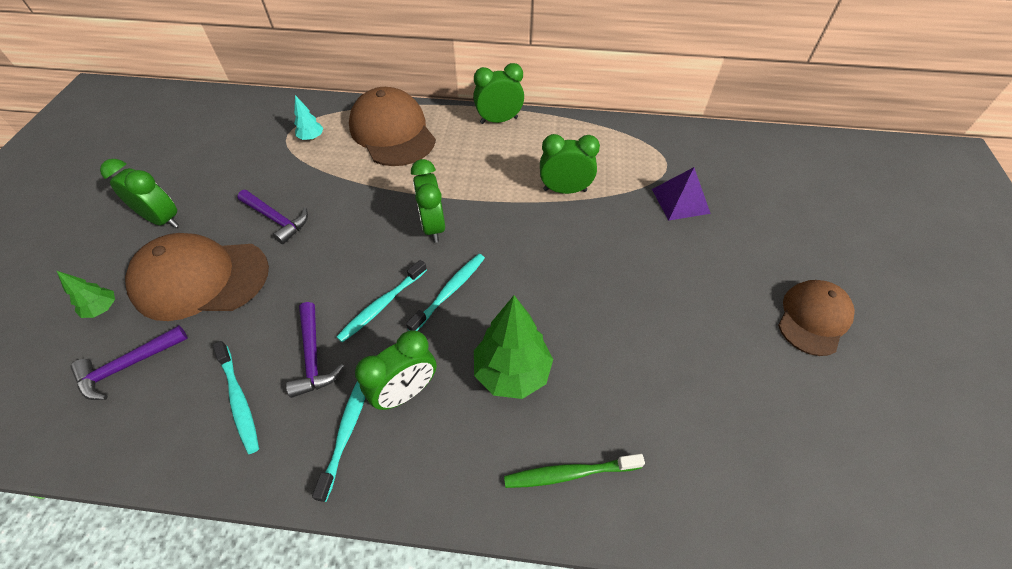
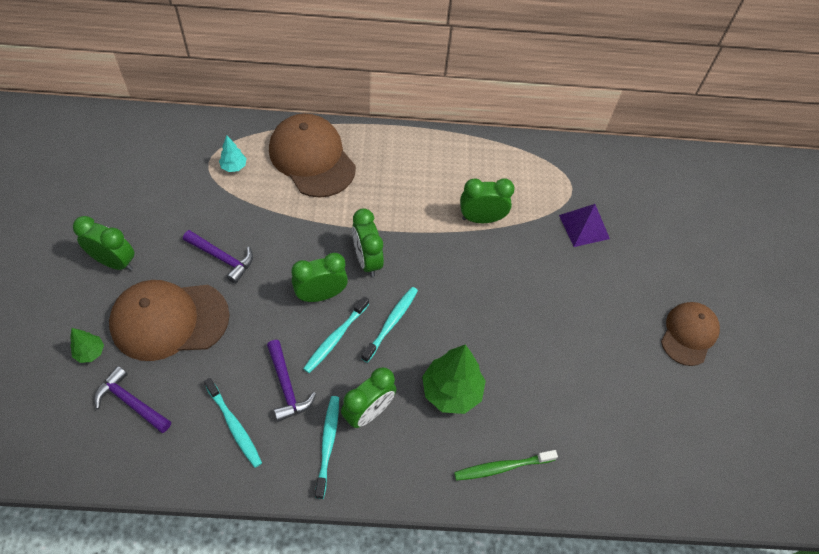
camera: 10 degrees left, 5 degrees up
(128, 366) = (131, 402): purple hammer -> purple hammer turned 75 degrees clockwise
(499, 120) = (413, 142): green clock -> green clock (321, 295)

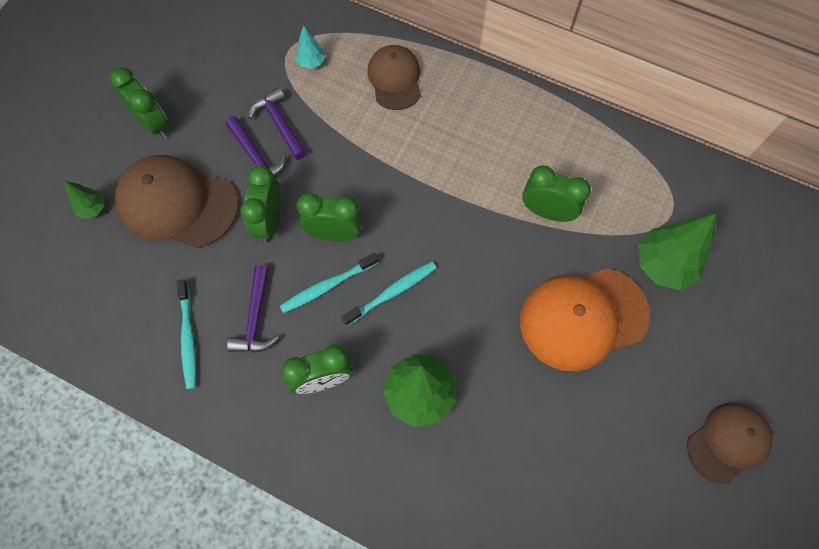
camera: 30 degrees right, 10 degrees up
(131, 402) = (107, 273): purple hammer -> purple hammer (280, 124)
(312, 158) = (395, 79): brown cap -> brown cap, size x0.64
(328, 444) = (268, 395): turquoise toothbrush -> none
(367, 260) = (399, 214): green clock -> green clock (270, 222)
(502, 467) = (433, 500): green toothbrush -> none
(546, 286) = (583, 318): none -> orange cap
(584, 227) = (663, 265): purple pyramid -> green tree

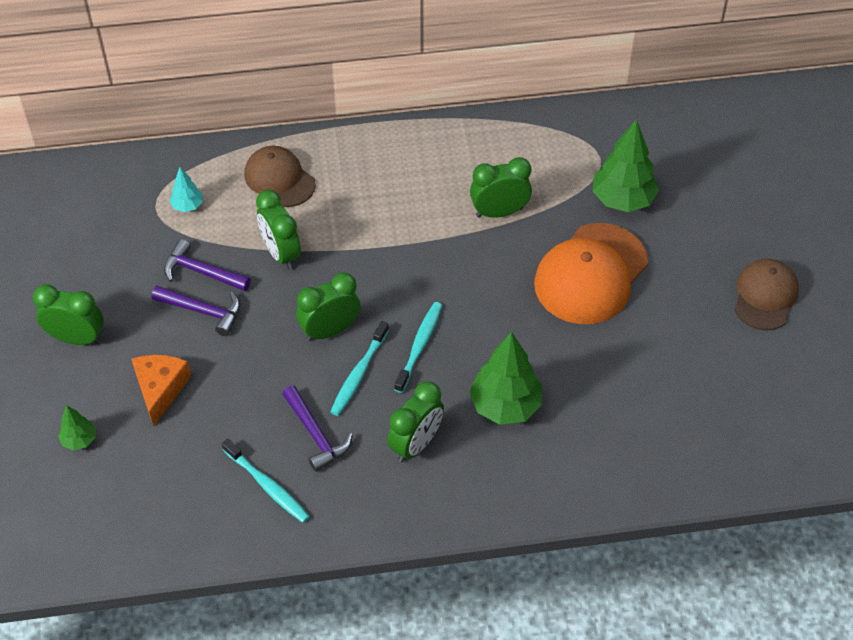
camera: 35 degrees left, 15 degrees down
(177, 203) = (160, 389): brown cap -> orange cheese
(270, 222) = (262, 354): green clock -> green clock (281, 253)

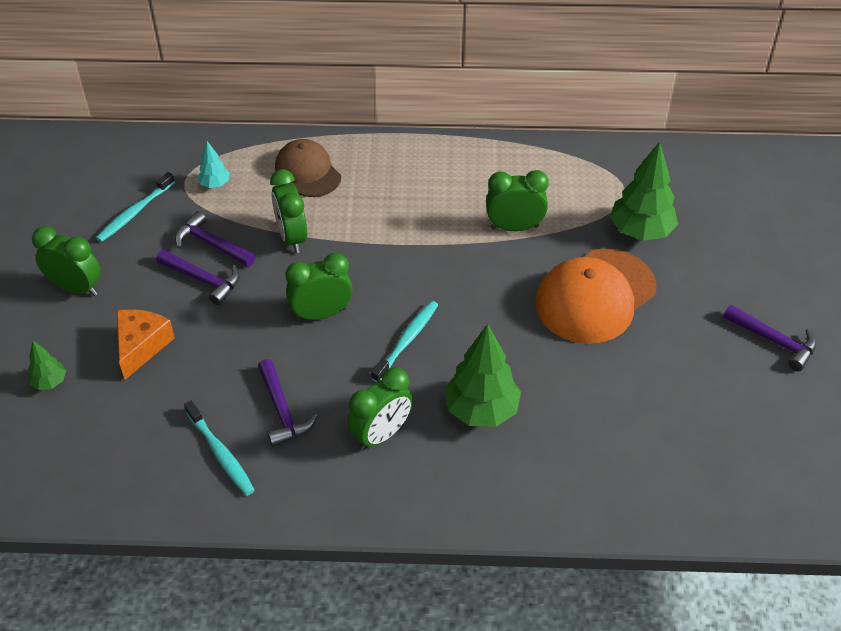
camera: 10 degrees right, 5 degrees down
(358, 374) = (339, 358): turquoise toothbrush -> turquoise toothbrush (134, 213)
(765, 296) = (774, 341): brown cap -> purple hammer

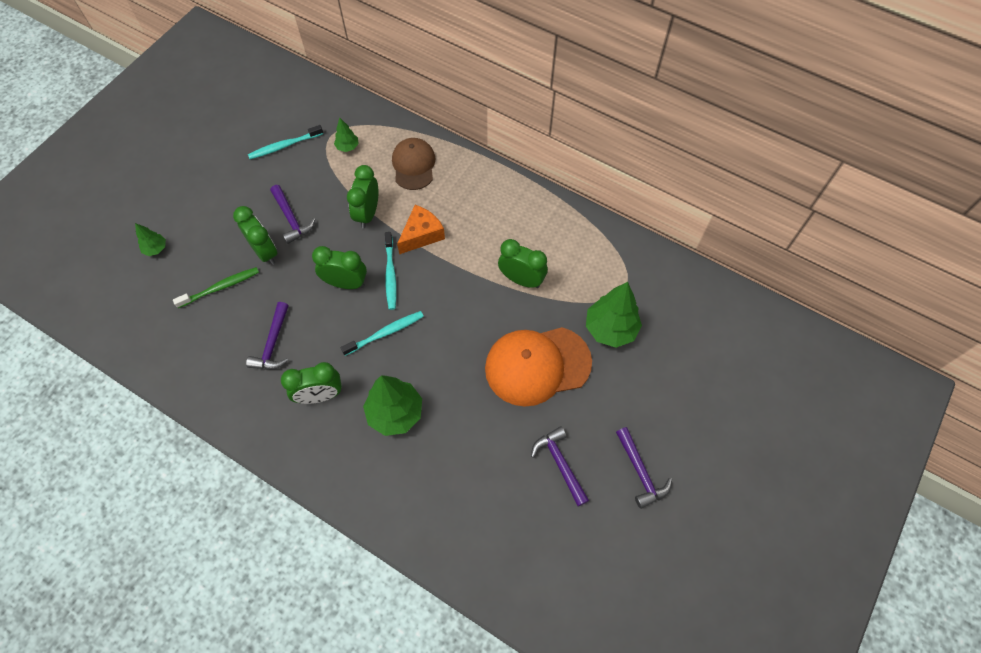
camera: 30 degrees right, 15 degrees up
(76, 288) = (214, 187): green clock -> green clock (265, 252)
(141, 346) = (223, 250): orange cheese -> orange cheese (421, 235)
(169, 384) = (220, 287): none -> green toothbrush
(212, 244) = (315, 194): purple hammer -> purple hammer (560, 464)
(215, 184) = (347, 147): turquoise tree -> green tree
(220, 453) = (217, 354): turquoise toothbrush -> turquoise toothbrush (390, 274)

